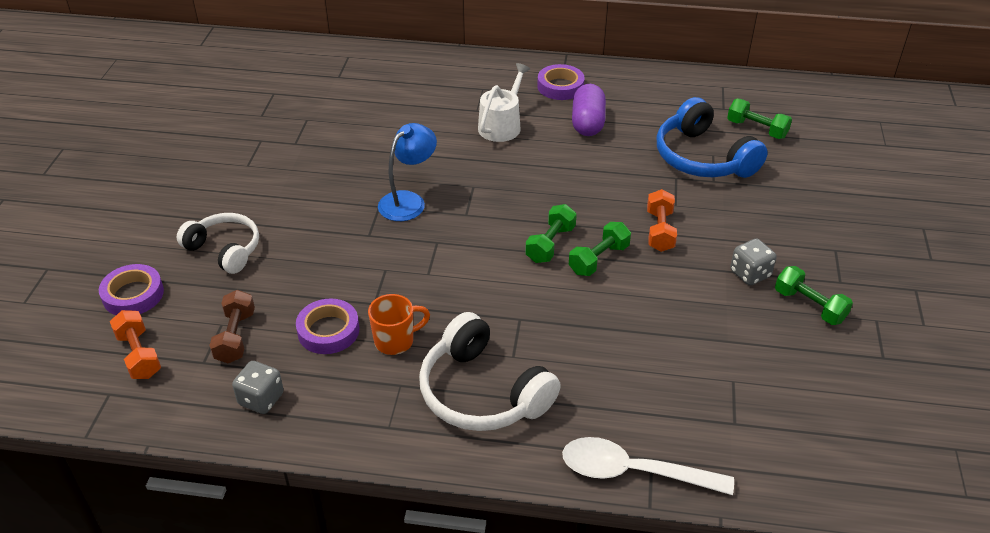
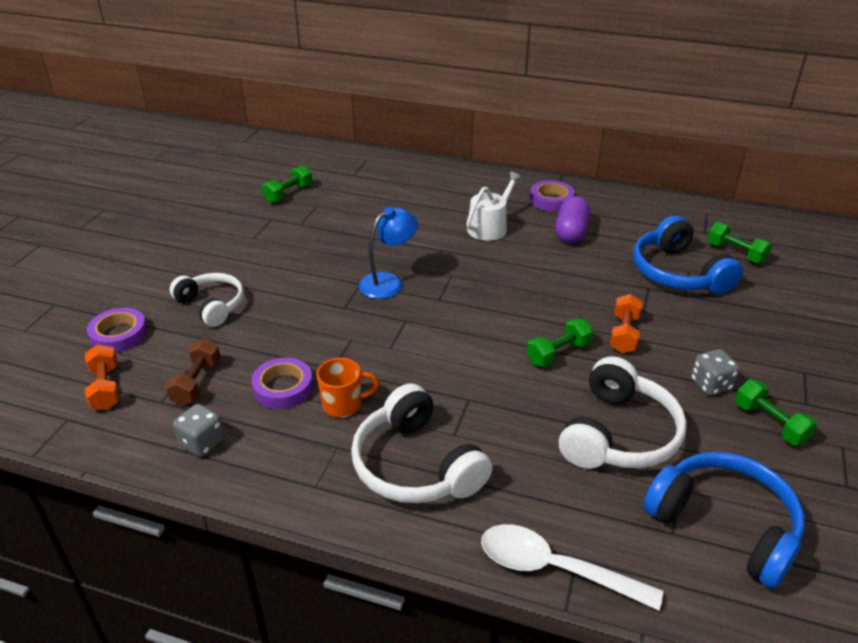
camera: 10 degrees right, 5 degrees down
(550, 244) = (513, 334): green dumbbell -> green dumbbell (288, 194)
(671, 335) = (619, 434): none -> white headphones
(779, 409) = (724, 525): none -> blue headphones

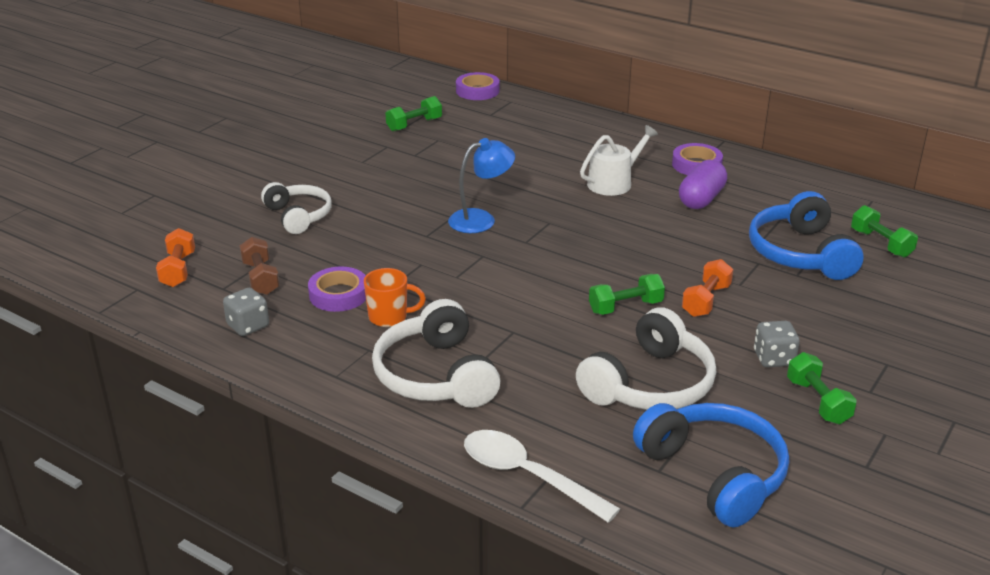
camera: 15 degrees right, 5 degrees down
(119, 335) = (204, 228): purple tape -> purple tape (477, 91)
(197, 383) = (261, 278): brown dumbbell -> brown dumbbell turned 45 degrees counterclockwise

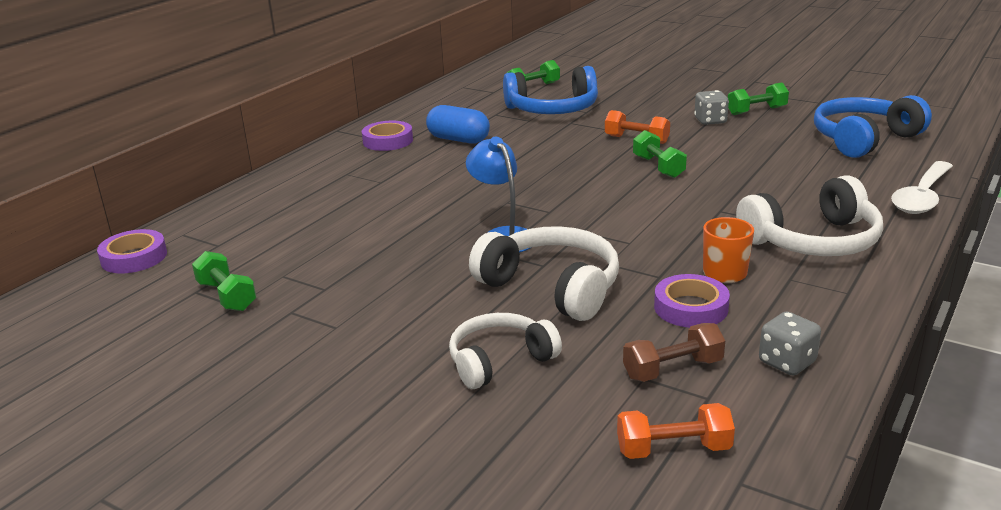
camera: 90 degrees left, 5 degrees down
(614, 182) = (420, 174): white watering can -> none
(650, 384) = (769, 158): white headphones -> white headphones (552, 287)
(701, 199) = (458, 140): purple capsule -> blue capsule

